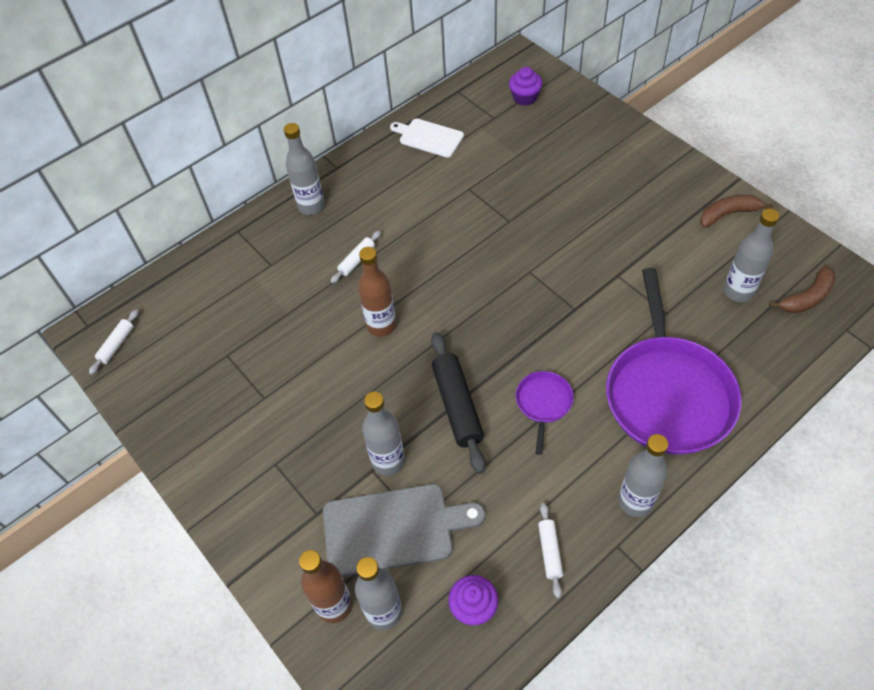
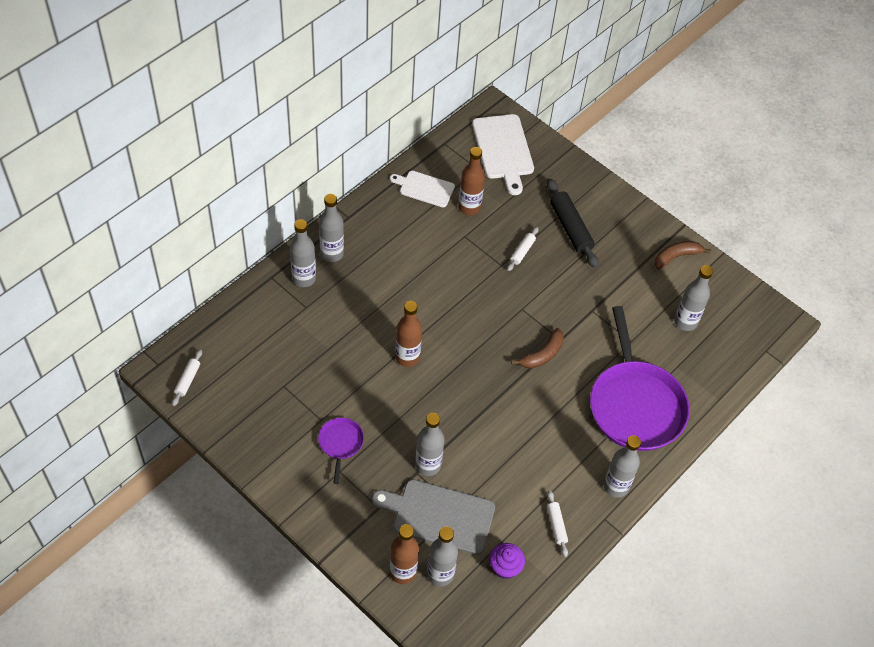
camera: 15 degrees left, 0 degrees up
(274, 233) = (304, 278): none -> grey bottle
(357, 260) = (378, 302): white rolling pin -> white rolling pin (522, 251)
(393, 529) = (439, 515): grey cutting board -> grey cutting board turned 150 degrees counterclockwise
(457, 406) = (476, 420): black rolling pin -> black rolling pin (570, 228)
(478, 157) = (469, 207): none -> brown bottle
(524, 97) = (503, 150): purple cupcake -> white cutting board
(543, 403) = (542, 416): purple pan -> purple pan (340, 443)
(807, 297) = (737, 326): brown banana -> brown banana (542, 354)

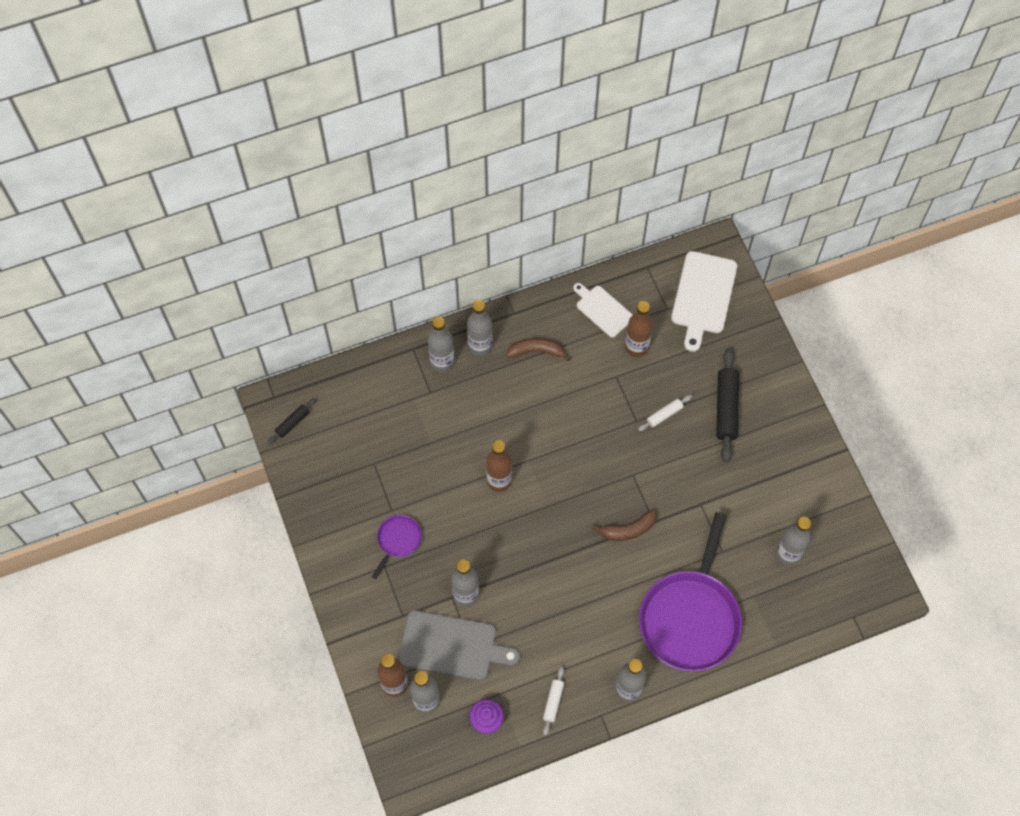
camera: 30 degrees right, 10 degrees up
(188, 380) = (292, 423): white rolling pin -> black rolling pin
(439, 515) = (452, 646): grey cutting board -> grey cutting board turned 150 degrees clockwise
(676, 257) = (817, 481): brown banana -> brown banana (536, 351)

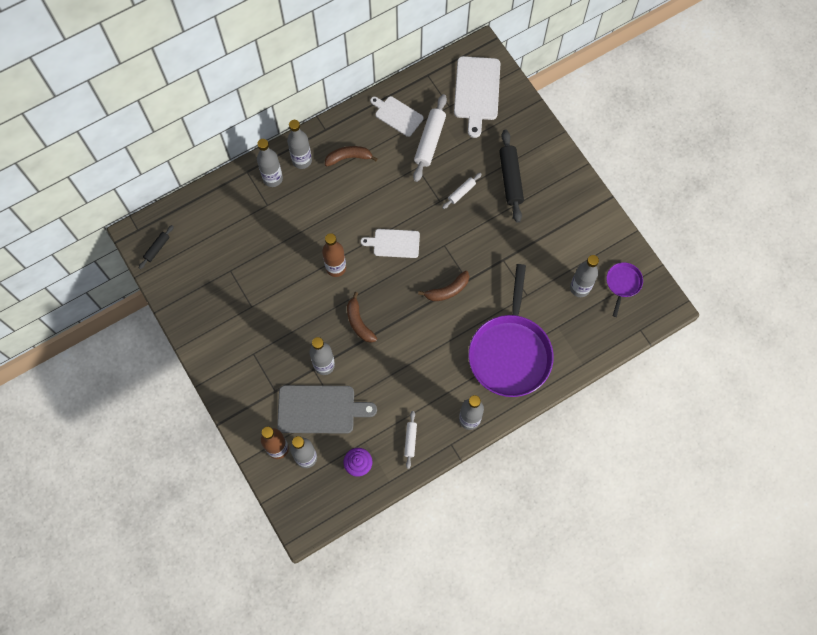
camera: 10 degrees left, 5 degrees up
(398, 540) = (261, 330): purple pan -> purple pan (623, 283)
(515, 550) = (359, 322): none -> brown banana
(573, 462) = (394, 243): none -> white cutting board
(636, 347) = (429, 141): brown bottle -> white rolling pin

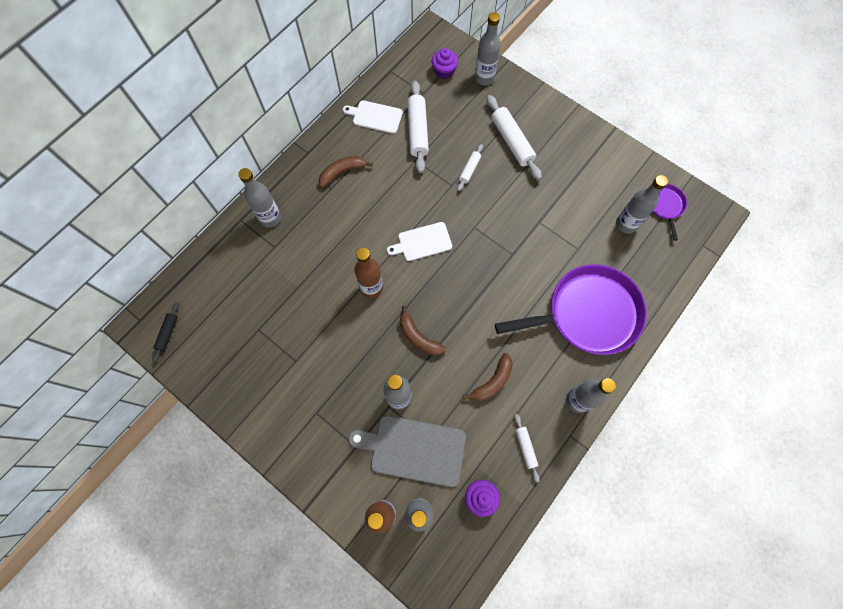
camera: 20 degrees left, 0 degrees up
(302, 160) = (295, 190): grey bottle -> grey bottle (484, 78)
(320, 409) = (413, 449): grey cutting board -> grey cutting board turned 150 degrees counterclockwise
(447, 290) = (496, 271): brown banana -> brown banana (492, 382)
(476, 91) = (444, 71): white cutting board -> purple cupcake
(510, 179) = (512, 141): black rolling pin -> white rolling pin
(510, 353) = (588, 313): purple pan -> purple pan turned 90 degrees counterclockwise

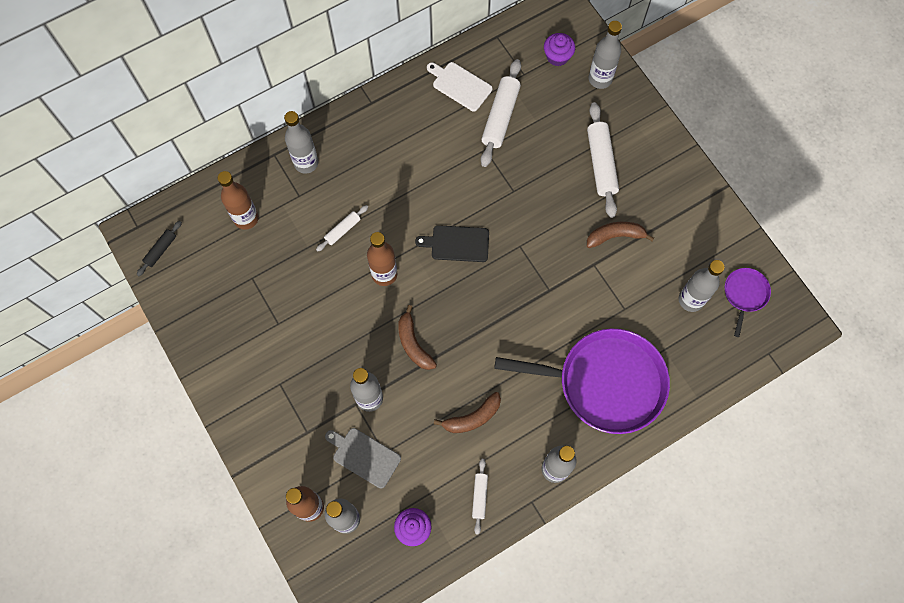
camera: 20 degrees right, 0 degrees up
(235, 281) = (246, 218): none -> brown bottle
(342, 172) = (400, 137): brown banana -> brown banana (615, 236)
(413, 449) = (364, 456): grey cutting board -> grey cutting board, size x0.63
(422, 242) = (457, 243): white cutting board -> black cutting board
(469, 169) = (540, 180): white rolling pin -> white rolling pin (342, 230)

